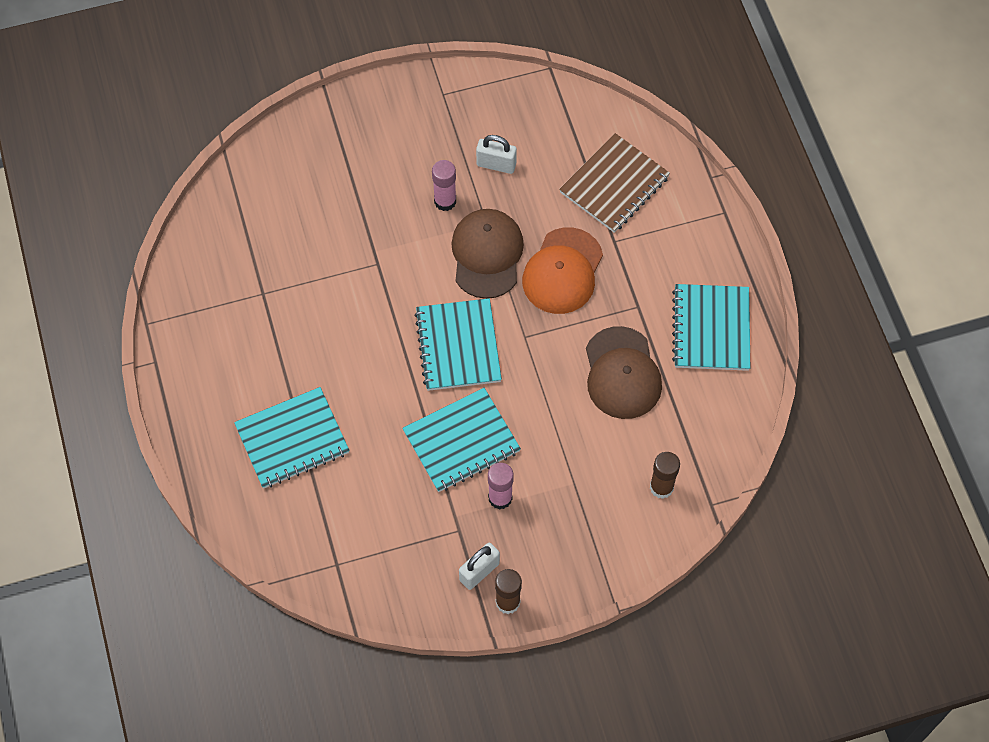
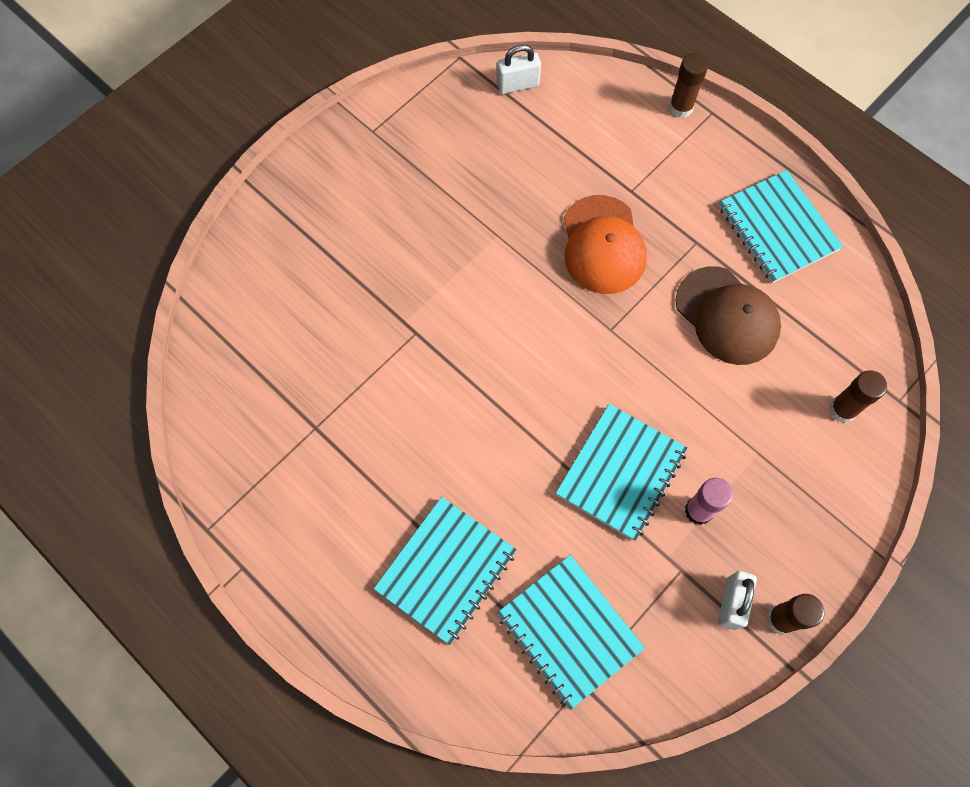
camera: 30 degrees left, 5 degrees up
(445, 201) = (443, 234): pink glue stick -> none
(458, 346) = (552, 374): turquoise notebook -> turquoise notebook (569, 631)
(487, 254) = (519, 266): brown cap -> none
(496, 164) = (469, 173): white padlock -> white padlock (517, 85)
(614, 185) = (594, 137): brown notebook -> none
(701, 196) = (681, 108): none -> brown glue stick

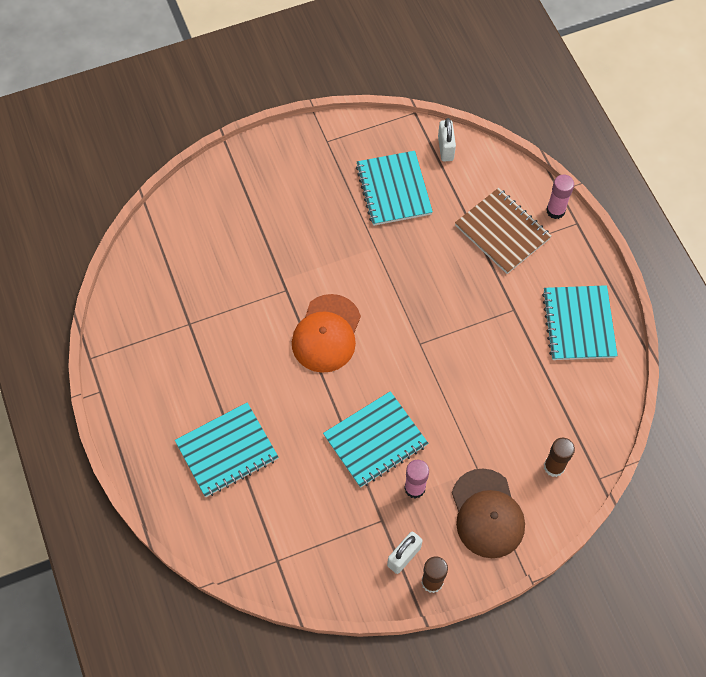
camera: 25 degrees right, 5 degrees down
(517, 85) = (445, 148): white padlock -> white padlock turned 75 degrees clockwise
(569, 631) = (286, 524): turquoise notebook -> turquoise notebook (393, 190)
(603, 245) = (446, 284): orange cap -> orange cap (326, 334)
(634, 157) = (502, 232): none -> brown notebook
(681, 108) = (555, 211): brown glue stick -> pink glue stick
(727, 316) = (507, 369): brown cap -> brown cap (487, 513)

